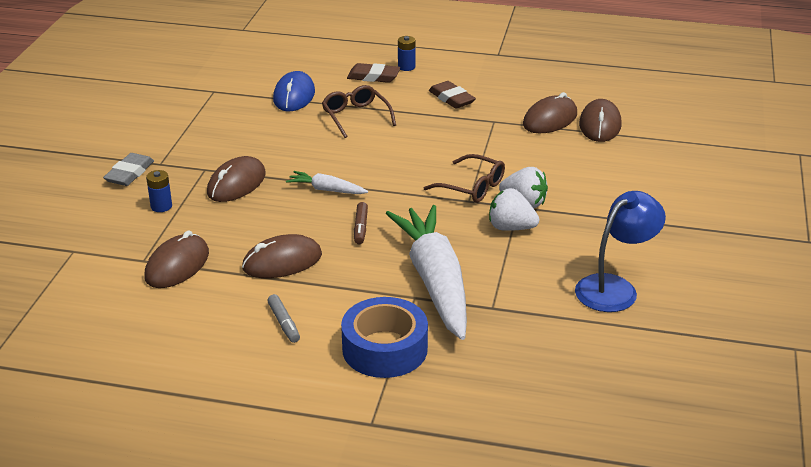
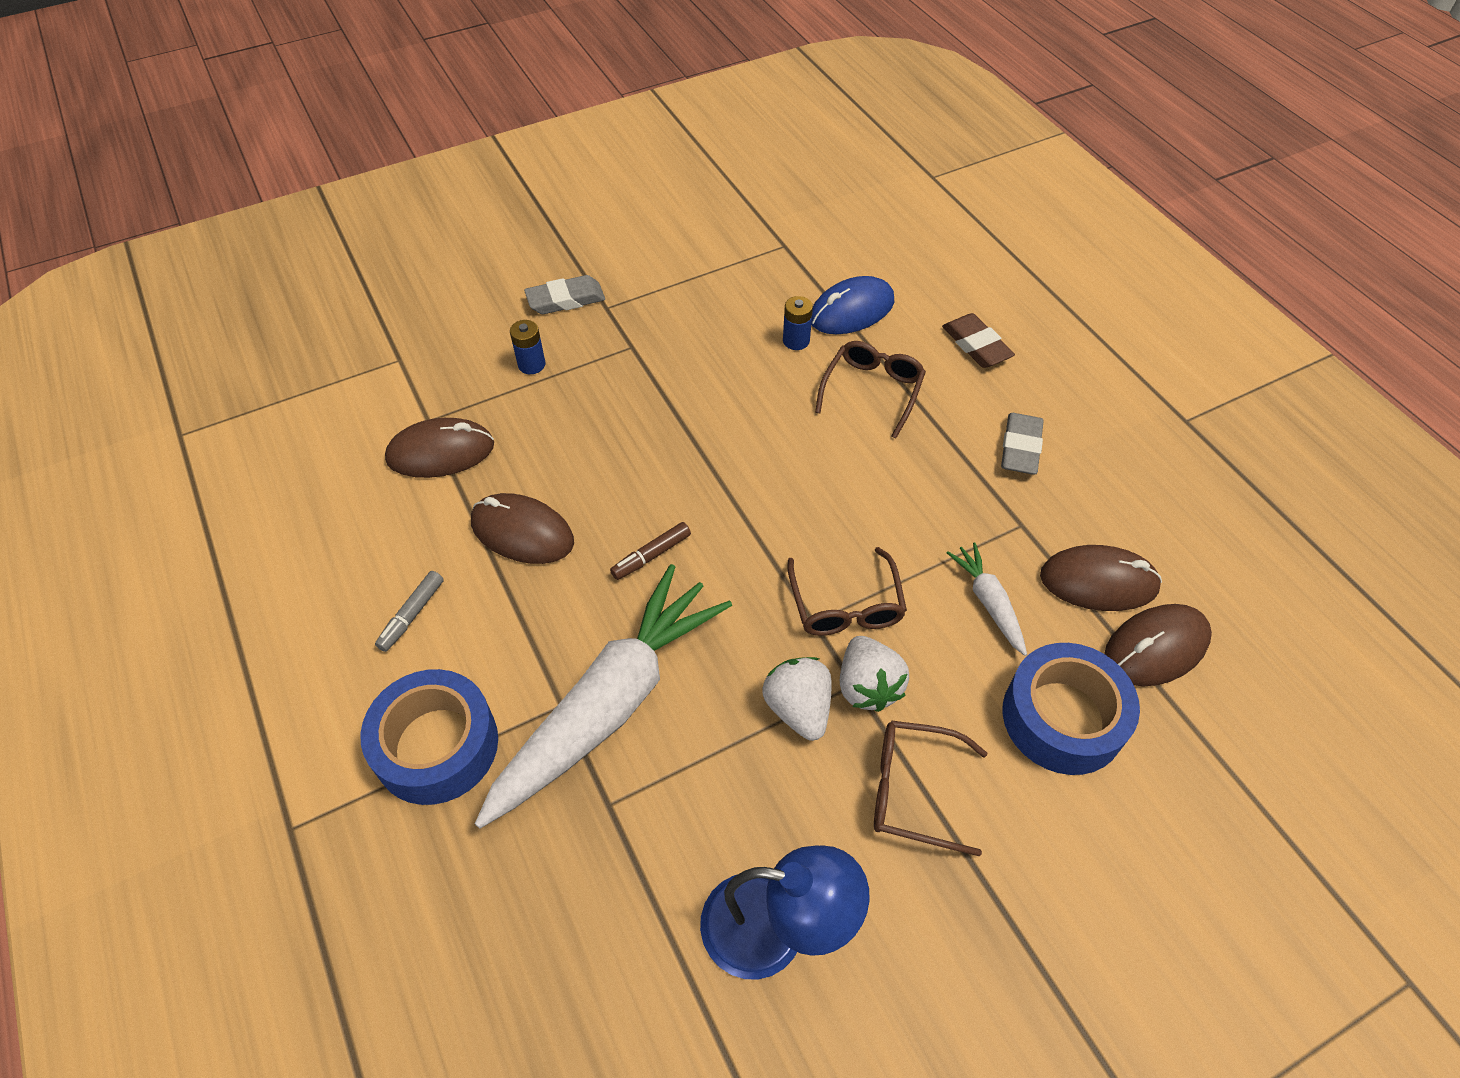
camera: 50 degrees right, 20 degrees up
(236, 184) = (630, 390): brown mouse -> none
(326, 190) = (696, 472): white carrot -> white carrot (988, 602)
(406, 67) = (1036, 358): blue battery -> blue battery (796, 341)
(451, 98) = (1020, 448): brown eraser -> grey eraser
(592, 218) = (914, 790): none -> brown glasses
(604, 164) = (1063, 717): none -> blue tape

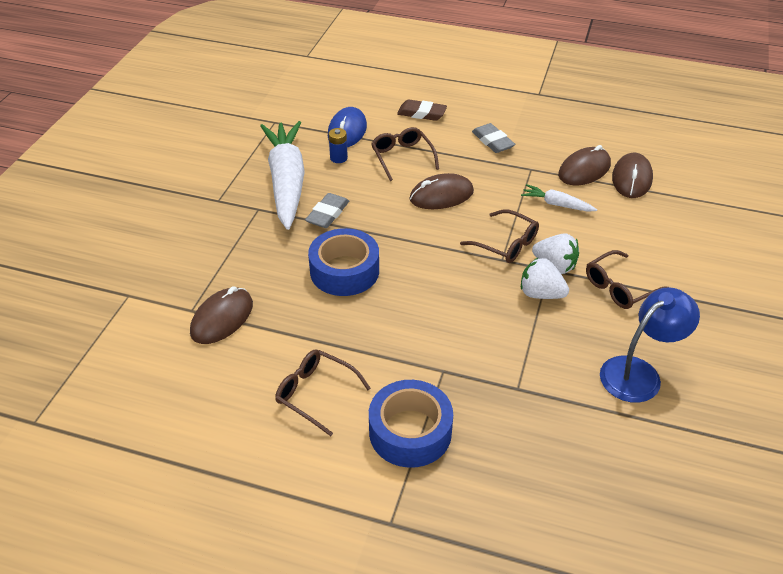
camera: 45 degrees left, 10 degrees down
(412, 615) = (316, 394): grey marker -> brown glasses
(522, 532) = (320, 320): brown mouse -> brown mouse (441, 195)
(531, 364) = (214, 249): blue battery -> none
(565, 299) = (189, 210): grey eraser -> grey eraser (327, 214)
(609, 705) = (464, 353): white carrot -> white carrot (286, 182)
(651, 555) = (397, 285): brown marker -> none
(1063, 717) = (634, 224): blue tape -> blue tape (344, 271)

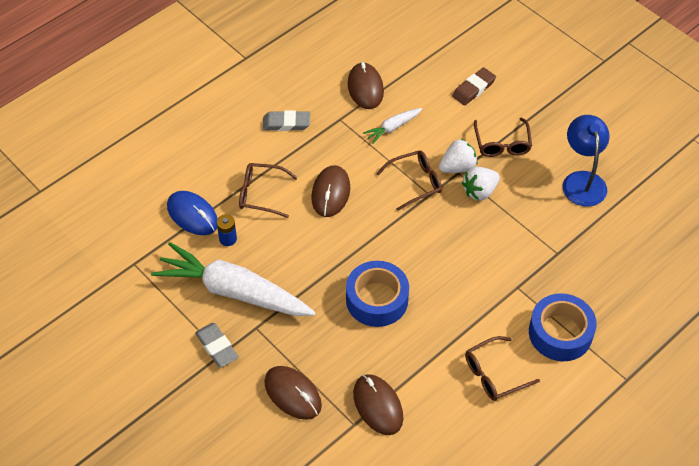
camera: 60 degrees left, 10 degrees up
(327, 214) = (298, 280): grey eraser -> grey eraser (217, 347)
(421, 113) = (209, 150): brown eraser -> brown eraser (473, 89)
(631, 179) = (396, 67): brown mouse -> brown mouse (292, 394)

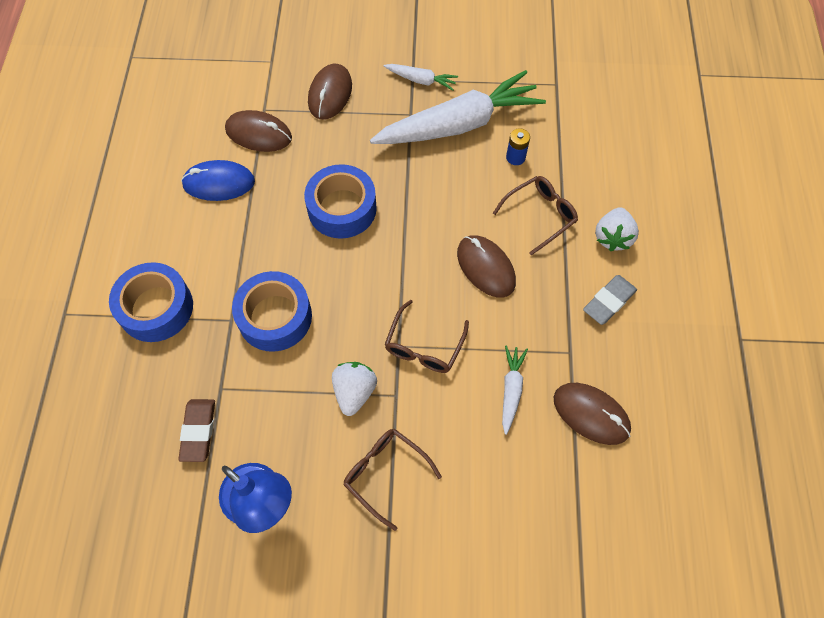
camera: 135 degrees right, 10 degrees up
(192, 215) = (567, 152): blue mouse -> blue mouse (219, 183)
(217, 347) = (421, 80): grey eraser -> white carrot
(292, 394) = (330, 94): brown mouse -> brown mouse turned 75 degrees counterclockwise
(457, 167) = (402, 401): white strawberry -> white strawberry (612, 237)
(473, 89) = (485, 525): brown eraser -> brown eraser (198, 431)
(487, 267) = (275, 317): none -> blue tape
(494, 374) = (186, 227): brown glasses -> none

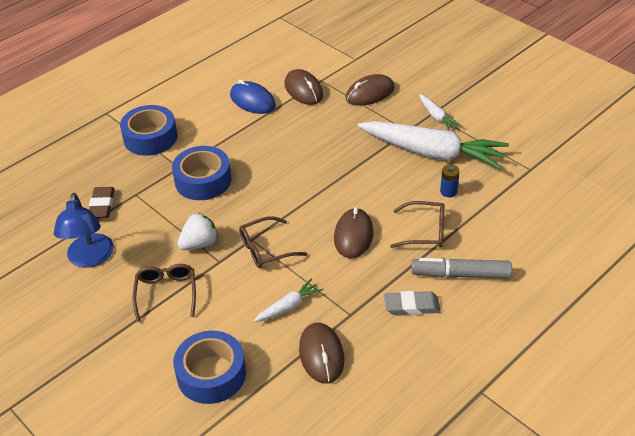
camera: 45 degrees right, 20 degrees down
(198, 431) = (102, 205): brown eraser -> brown eraser turned 45 degrees counterclockwise
(342, 208) = (305, 153): blue tape -> blue tape (211, 374)
(612, 237) = (460, 274): white strawberry -> grey marker

